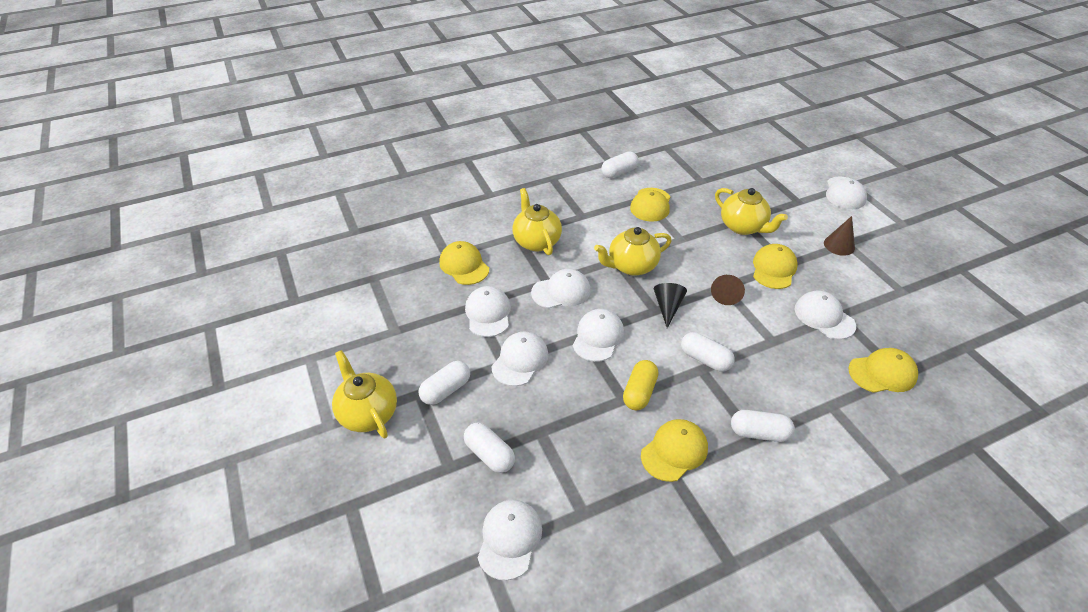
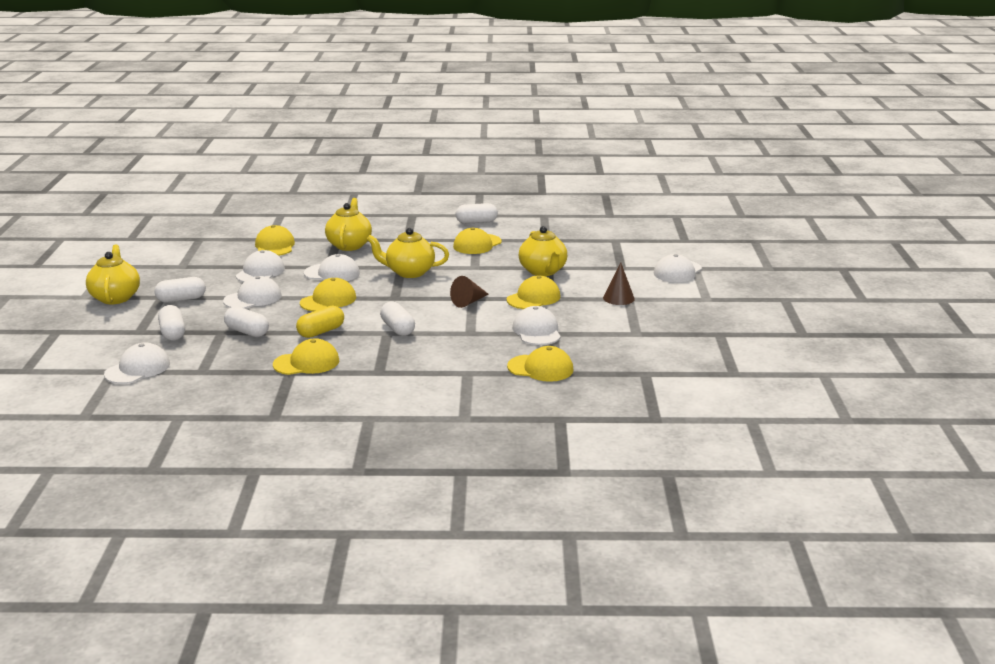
camera: 25 degrees right, 20 degrees down
(598, 337) = (328, 300): white cap -> yellow cap
(667, 307) = (407, 298): black cone -> none
(759, 433) = (386, 370): white capsule -> white capsule (247, 332)

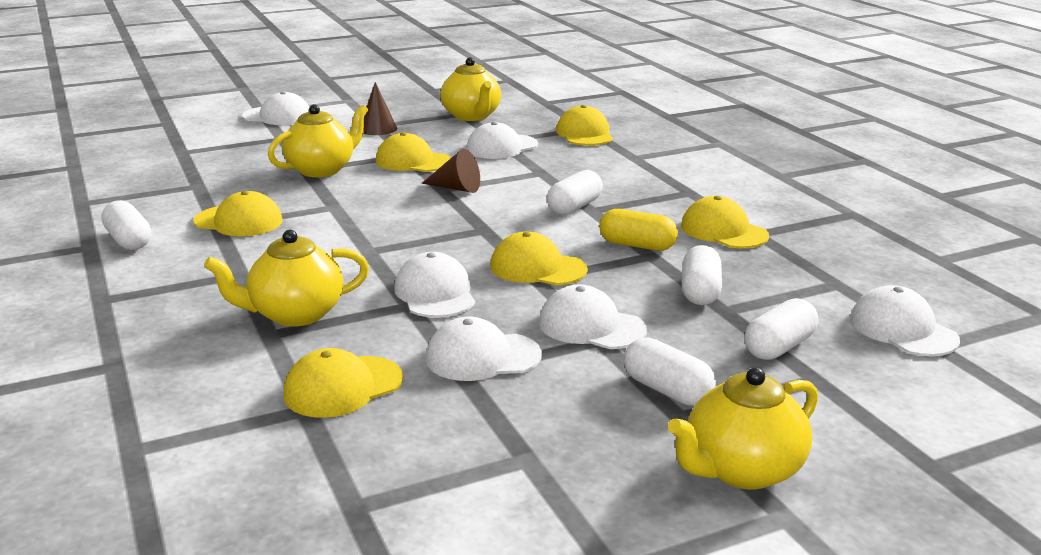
camera: 115 degrees left, 0 degrees up
(137, 369) = (903, 329): white cap -> white cap turned 45 degrees clockwise
(409, 272) = (386, 240): yellow teapot -> yellow teapot (472, 116)

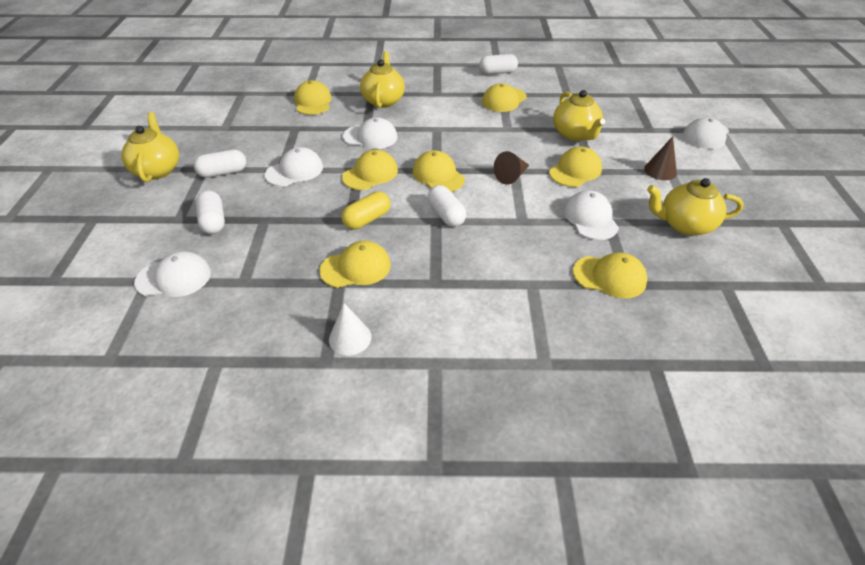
camera: 115 degrees right, 20 degrees up
(482, 357) = (300, 135): white cap -> none
(496, 226) = (438, 175): none -> yellow cap
(700, 292) = (290, 219): white capsule -> none
(812, 211) = (350, 338): none -> white cone

